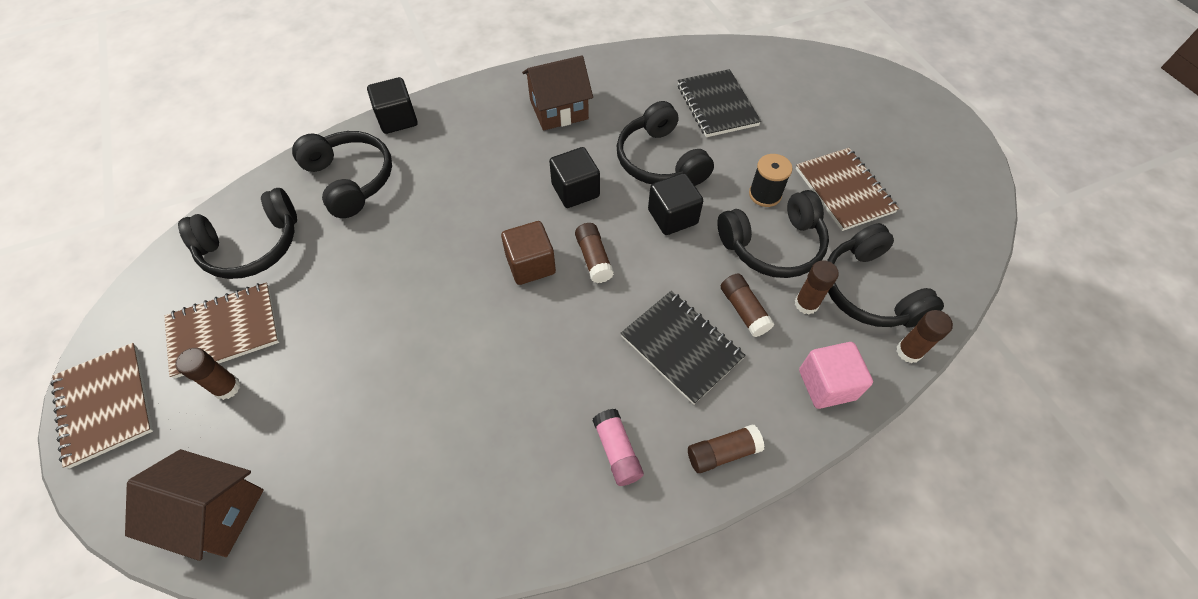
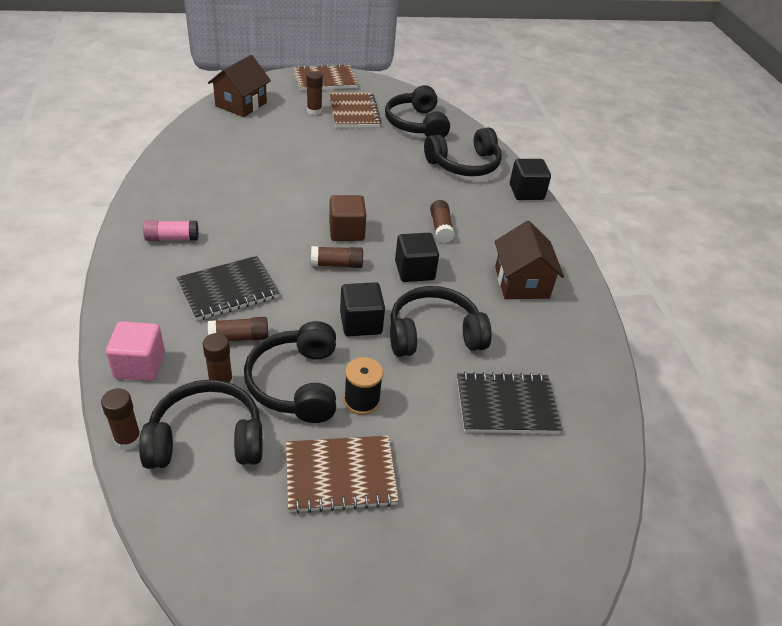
camera: 100 degrees right, 15 degrees down
(722, 452) = (133, 286): brown glue stick -> brown glue stick (440, 228)

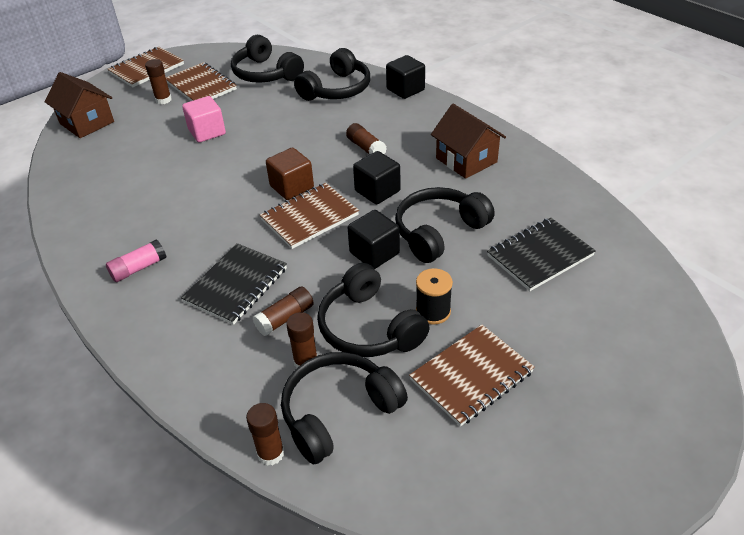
camera: 25 degrees left, 0 degrees up
(139, 365) = (219, 388): pink cube -> pink cube (207, 132)
(241, 104) = (87, 123): brown house -> brown house turned 45 degrees counterclockwise
(337, 264) = (309, 217): brown glue stick -> brown notebook

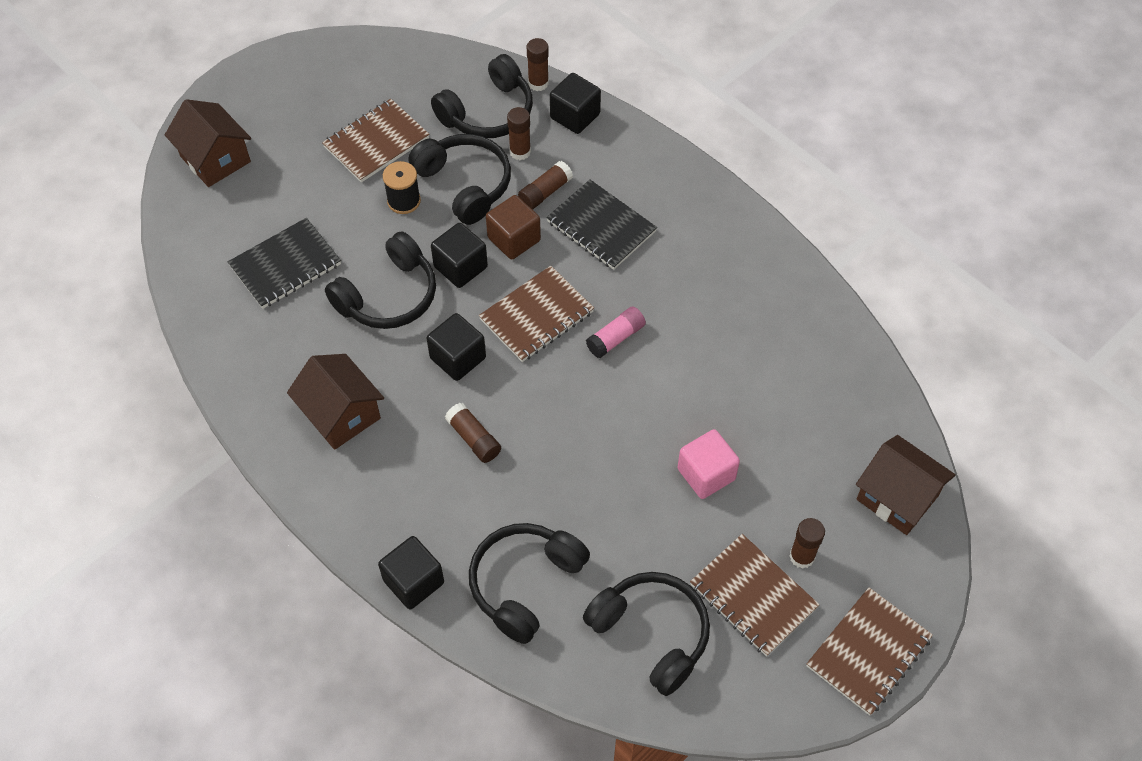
camera: 175 degrees right, 15 degrees up
(138, 268) = (710, 245): pink glue stick -> pink glue stick (616, 338)
(234, 405) = (575, 116): none -> black cube
(236, 285) = (601, 227): black notebook -> black notebook turned 75 degrees counterclockwise
(292, 187) = (565, 364): brown cube -> brown cube (514, 239)
(655, 360) = (215, 159): none -> brown house

